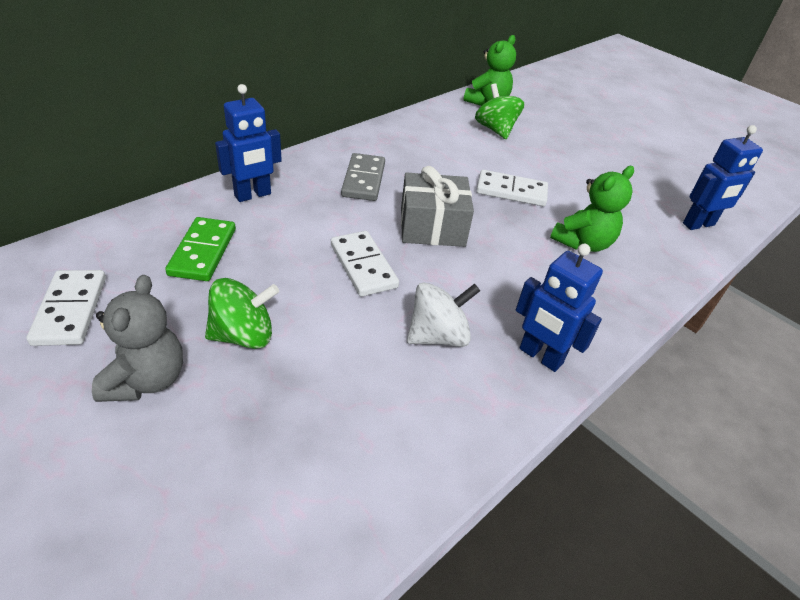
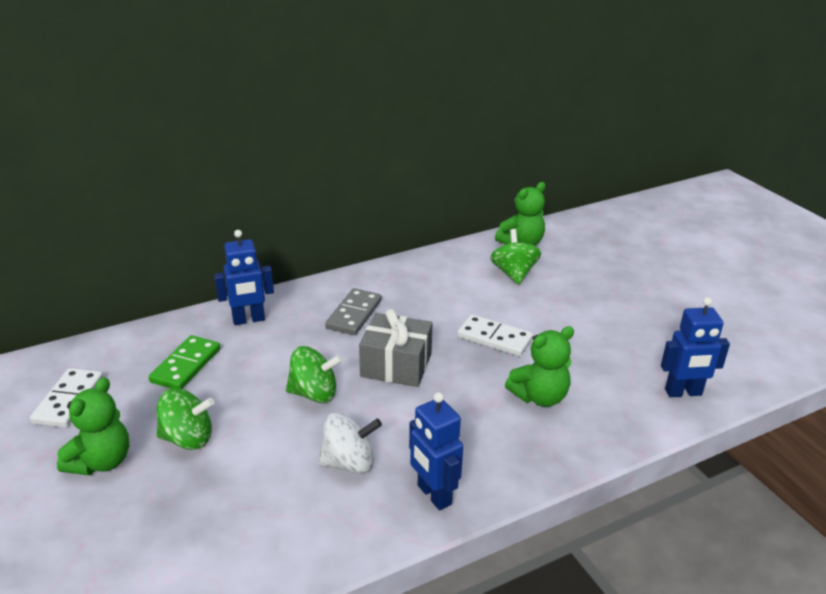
camera: 20 degrees right, 10 degrees down
(146, 379) = (101, 462): grey teddy bear -> green teddy bear
(363, 266) = (314, 393): white domino -> green spinning top

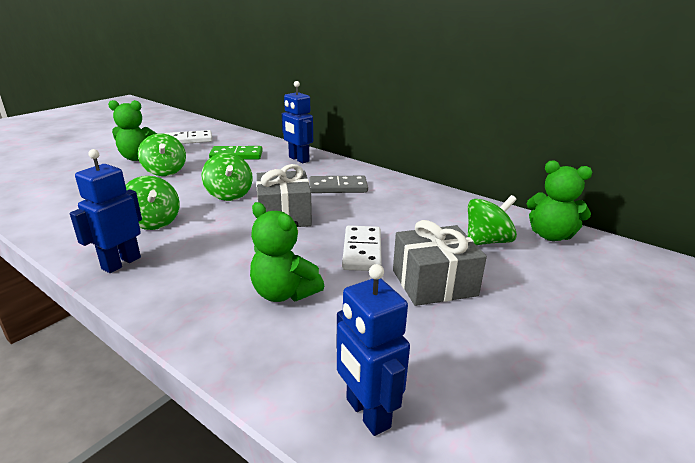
camera: 65 degrees right, 5 degrees down
(349, 463) = (153, 222): white spinning top -> green spinning top
(559, 319) = (434, 283): none -> grey gift

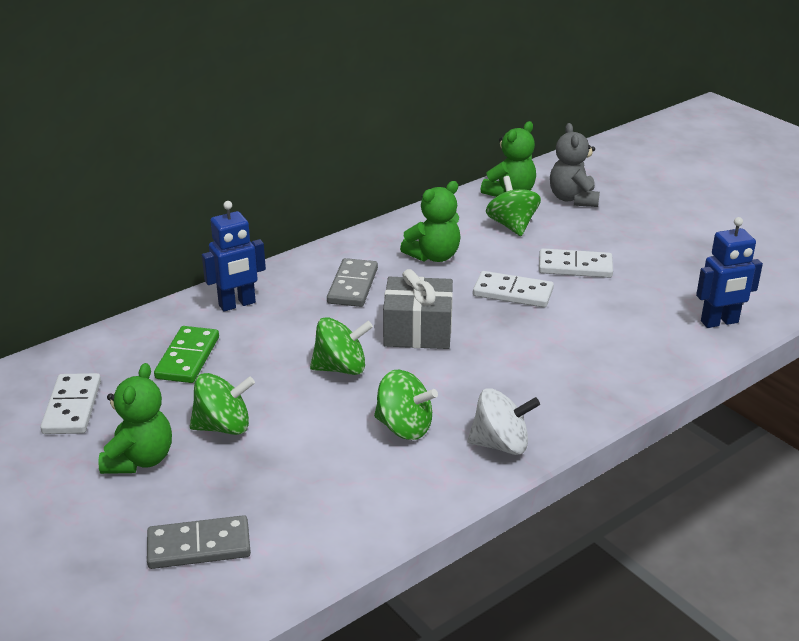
camera: 75 degrees left, 5 degrees up
(53, 179) = (199, 546): none -> grey domino
(121, 263) = (501, 444): blue robot -> white spinning top
(153, 222) = (404, 427): green spinning top -> green spinning top turned 45 degrees clockwise
(284, 293) = (577, 343): green teddy bear -> green teddy bear (434, 256)
(434, 283) = (575, 267): grey gift -> white domino
(583, 272) = (573, 199): none -> grey teddy bear

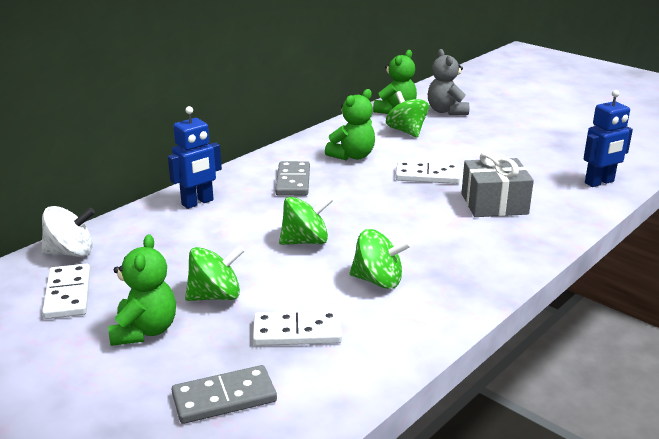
camera: 10 degrees left, 5 degrees down
(187, 358) = (165, 246): green domino -> none
(418, 330) = (360, 208): grey gift -> grey gift (494, 204)
(501, 444) = (466, 285): white spinning top -> white spinning top (70, 252)
(575, 267) = (469, 155): white domino -> white domino (297, 332)

